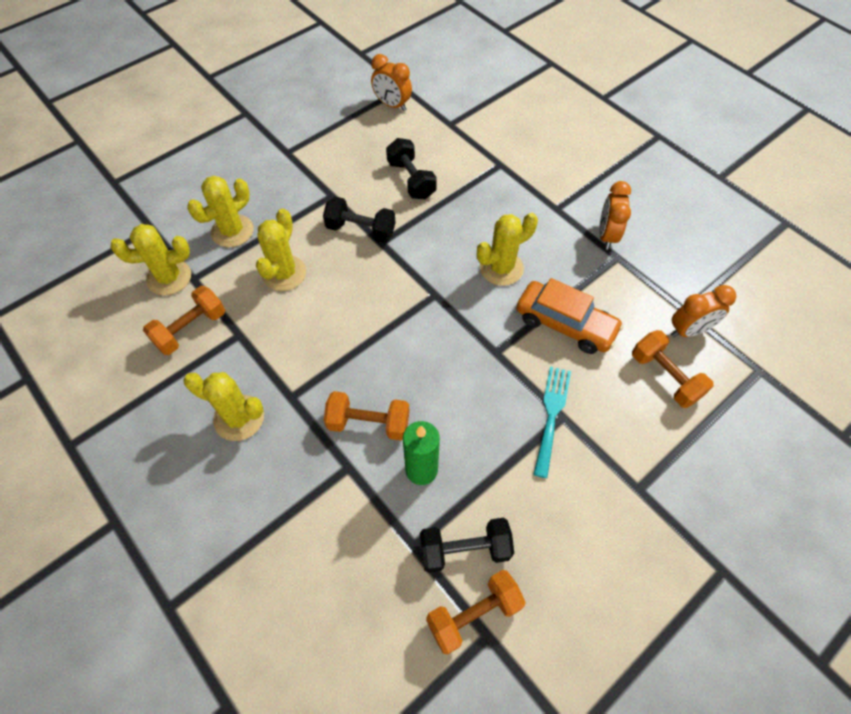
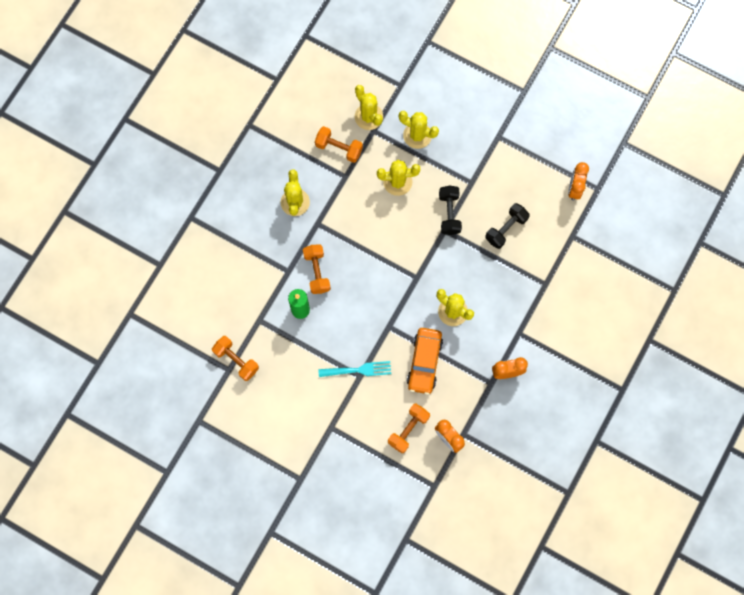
camera: 70 degrees right, 15 degrees up
(464, 549) = (266, 346): black dumbbell -> none

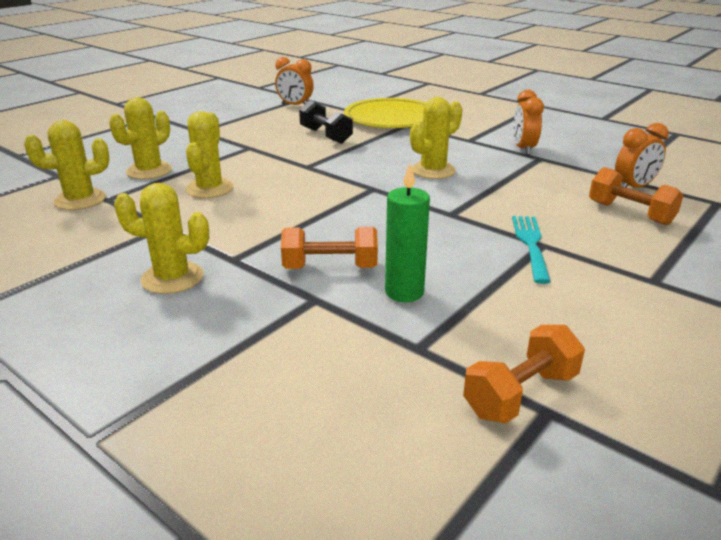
camera: 80 degrees left, 45 degrees down
(339, 148) = (107, 227): orange dumbbell -> none
(424, 362) = (513, 194): orange car -> none
(449, 213) = (284, 162): black dumbbell -> none
(558, 270) = (391, 118): none -> yellow plate

